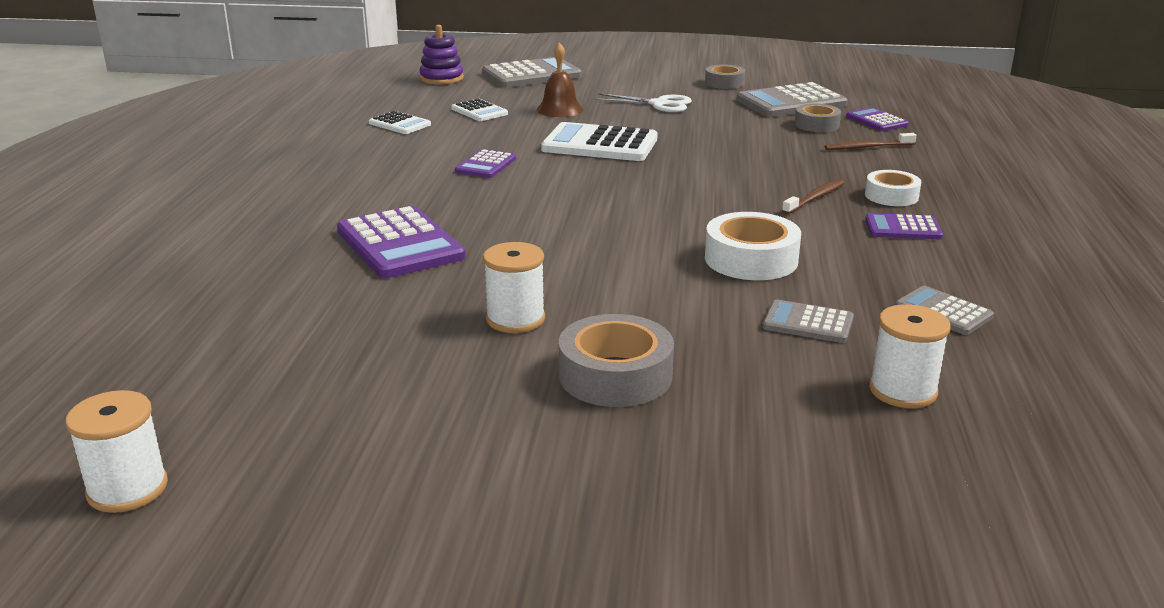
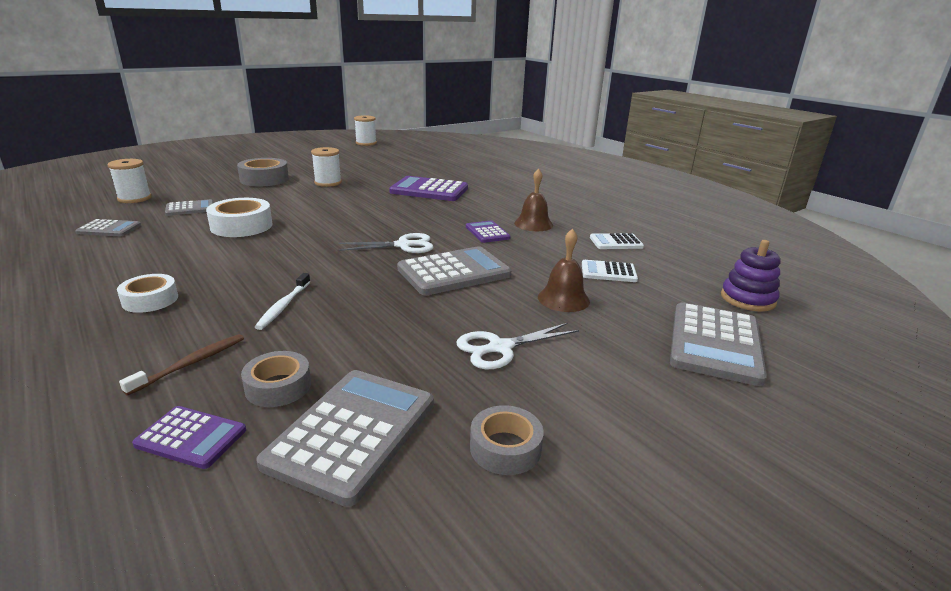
camera: 135 degrees right, 0 degrees up
(415, 159) = (533, 224): none -> brown bell
(598, 178) = (403, 245): none -> white scissors
(600, 144) = (454, 272): white calculator -> grey calculator
(777, 161) = (283, 306): none -> white toothbrush
(815, 198) = (222, 277): brown toothbrush -> none
(903, 228) = (137, 272): purple calculator -> none

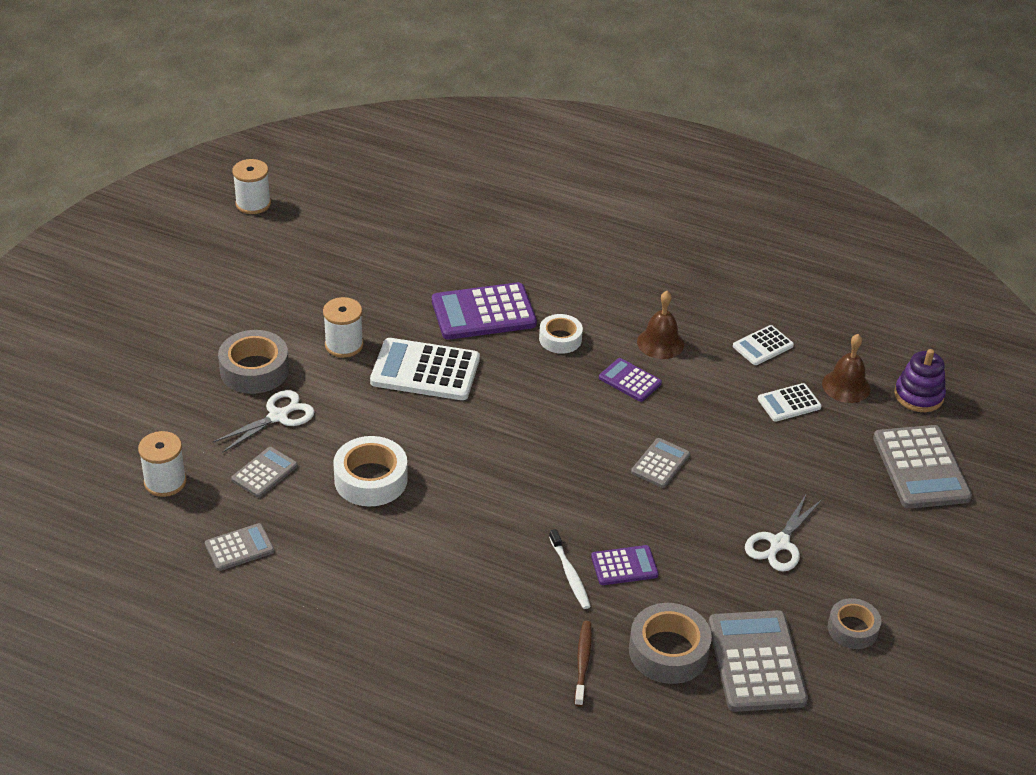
camera: 30 degrees left, 15 degrees up
(150, 300) = (450, 619): white tape -> white tape (560, 339)
(191, 438) = (666, 712): purple calculator -> purple calculator (624, 566)
(278, 386) = (668, 651): grey tape -> grey tape, size x1.55
(357, 199) = (425, 370): none -> white calculator
(403, 245) = (572, 441): white scissors -> white scissors (278, 416)
(454, 272) = (660, 463): grey calculator -> grey calculator, size x0.55
(563, 299) = (780, 461): brown bell -> brown bell (846, 386)

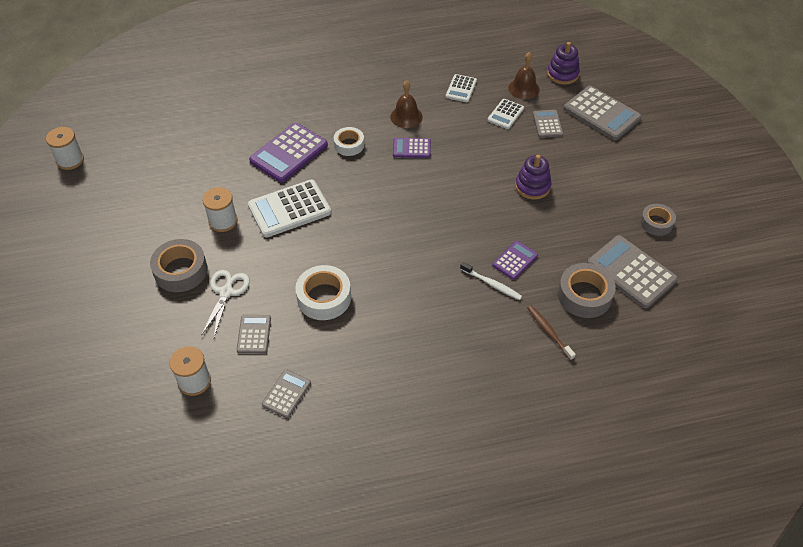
camera: 35 degrees left, 10 degrees up
(660, 463) = (475, 188): grey calculator -> grey calculator (547, 124)
(734, 500) = (532, 186): none -> purple stacking toy
(779, 543) = (577, 197): white scissors -> none

